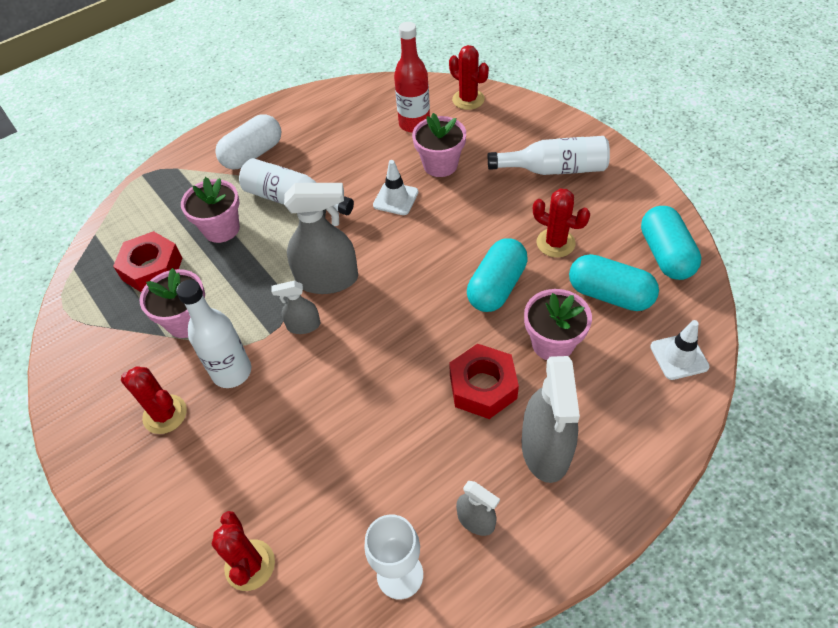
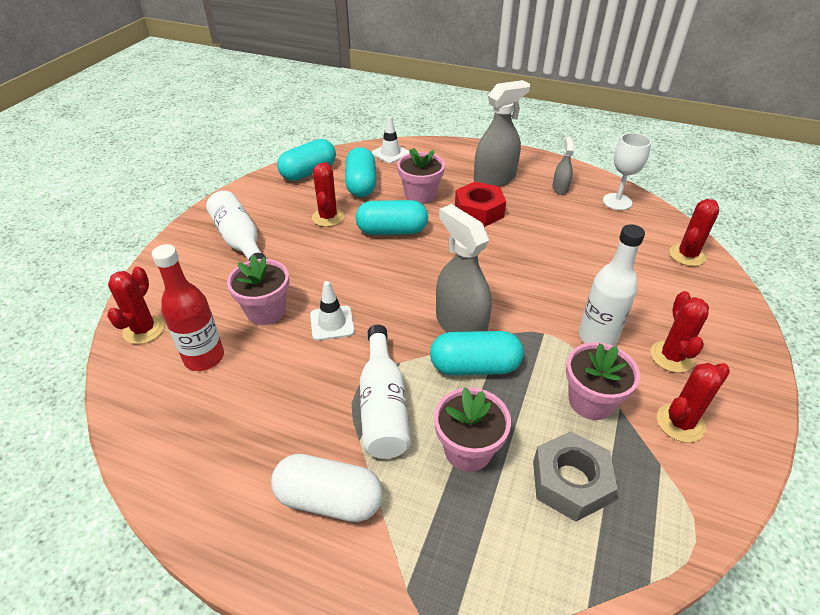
camera: 125 degrees left, 10 degrees down
(119, 366) = (680, 423): none -> red cactus
(152, 269) = (570, 482): red nut -> grey nut
(279, 266) = (474, 366): none -> turquoise capsule
(303, 326) = (517, 316): grey spray bottle -> none

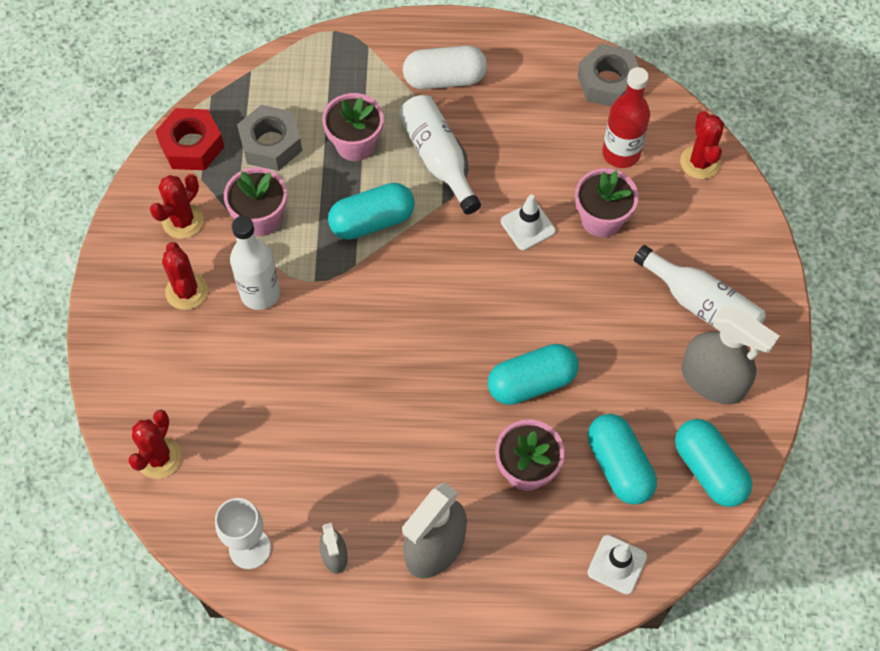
camera: 160 degrees right, 20 degrees up
(154, 432) = (608, 82): none -> grey nut
(308, 172) = (709, 470): turquoise capsule -> turquoise capsule turned 60 degrees counterclockwise
(328, 217) = (624, 381): red cactus -> none
(460, 324) = (400, 265): grey spray bottle -> grey spray bottle (712, 380)
(479, 211) = (436, 460): red nut -> red nut (192, 145)

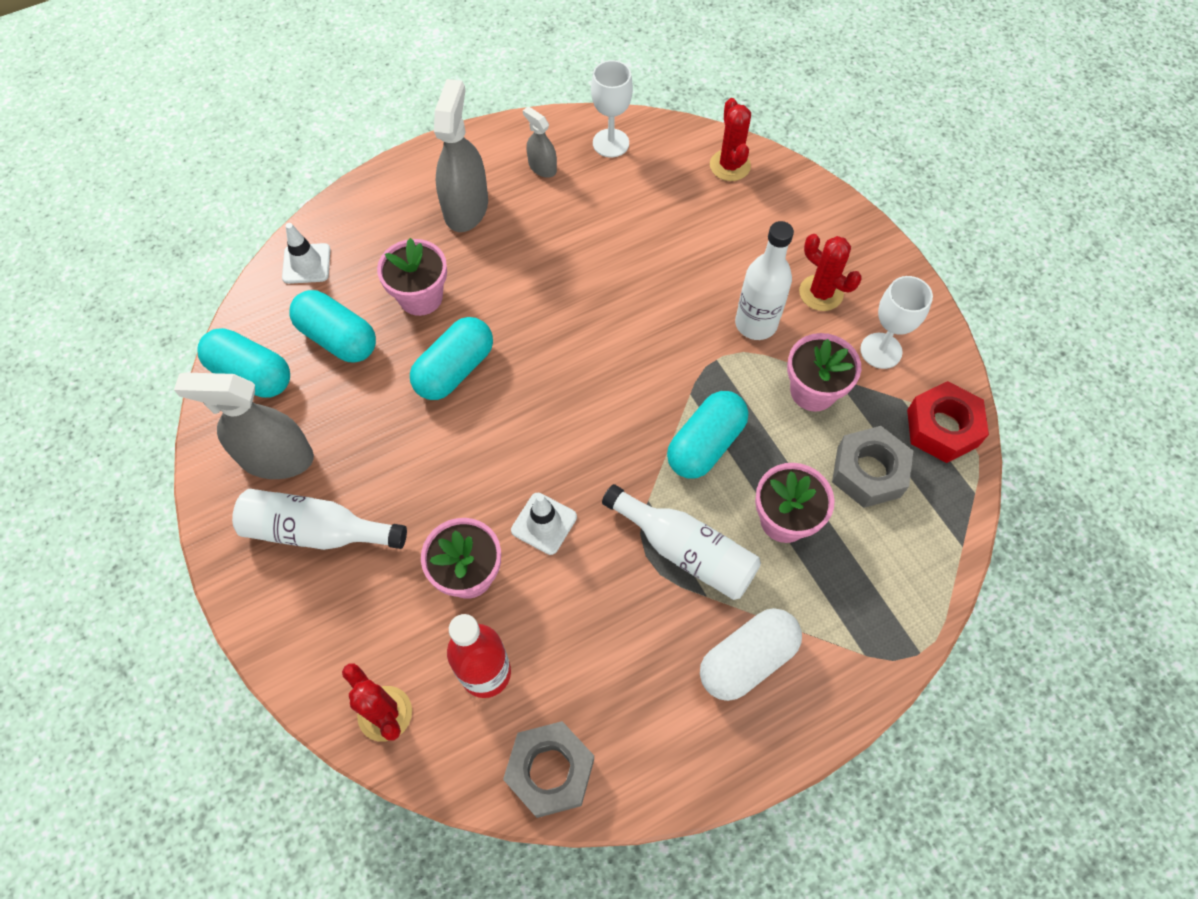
camera: 150 degrees right, 0 degrees up
(183, 221) = (881, 351): red cactus -> white goblet

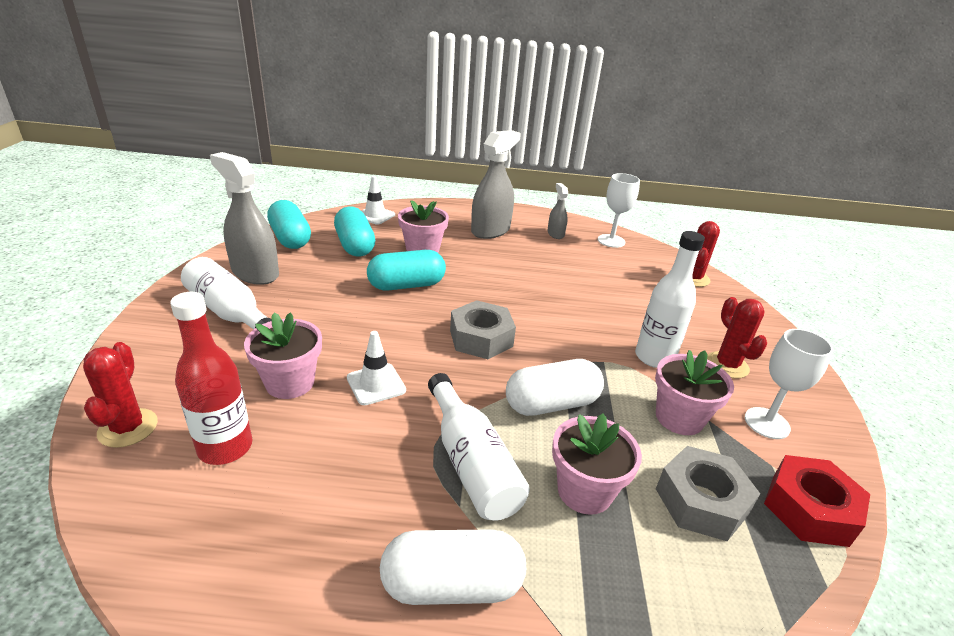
camera: 30 degrees right, 30 degrees down
(550, 771) = (180, 554): grey nut -> grey nut (481, 338)
(705, 444) = (551, 404): turquoise capsule -> white capsule

